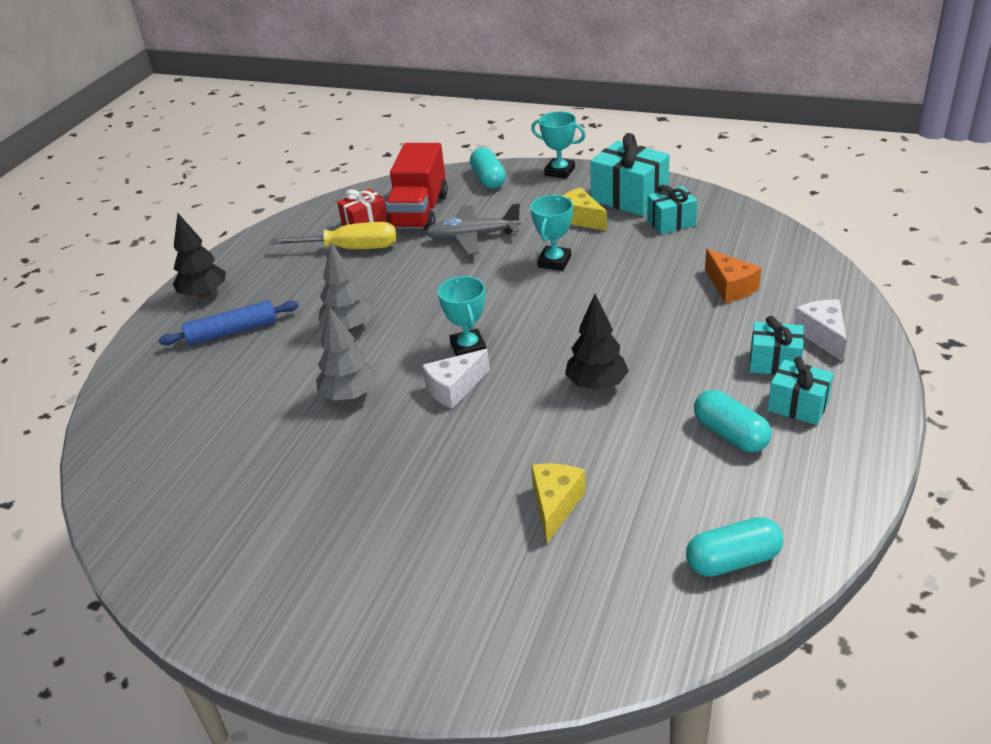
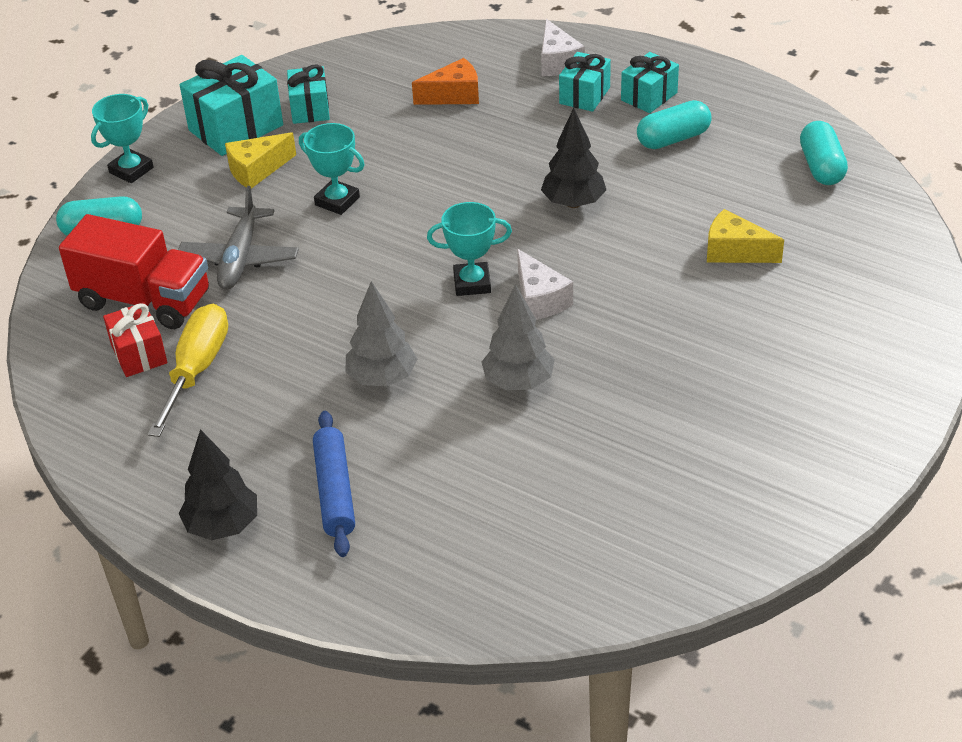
camera: 80 degrees left, 5 degrees up
(822, 336) = (557, 62): white cheese -> white cheese turned 105 degrees counterclockwise

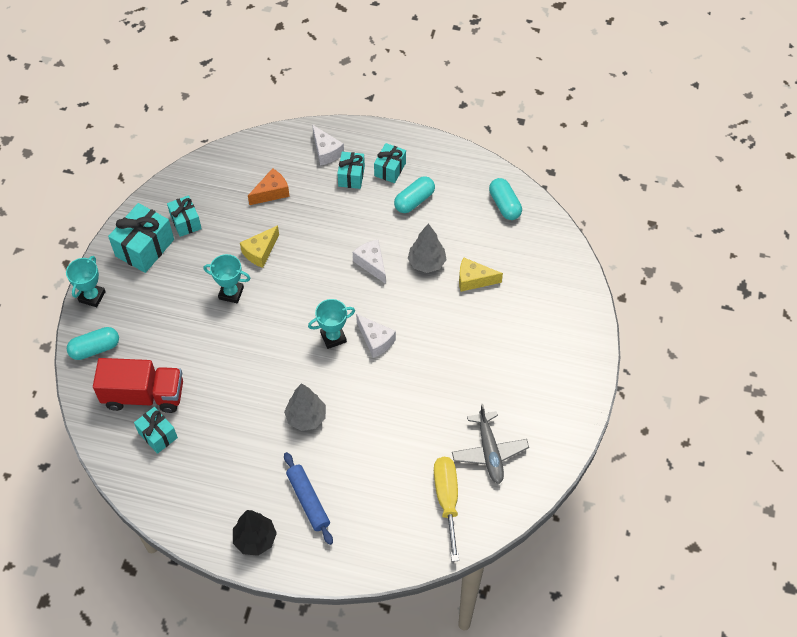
camera: 20 degrees left, 15 degrees up
(139, 354) = (157, 435): red gift -> turquoise gift
(197, 369) = (197, 438): yellow screwdriver -> yellow screwdriver (447, 500)
(240, 259) = (189, 350): grey plane -> grey plane (489, 452)
(257, 170) = (172, 279): yellow cheese -> yellow cheese (260, 252)
(518, 382) = (383, 402): grey tree -> grey tree (426, 263)
(573, 203) = (372, 263): black tree -> white cheese

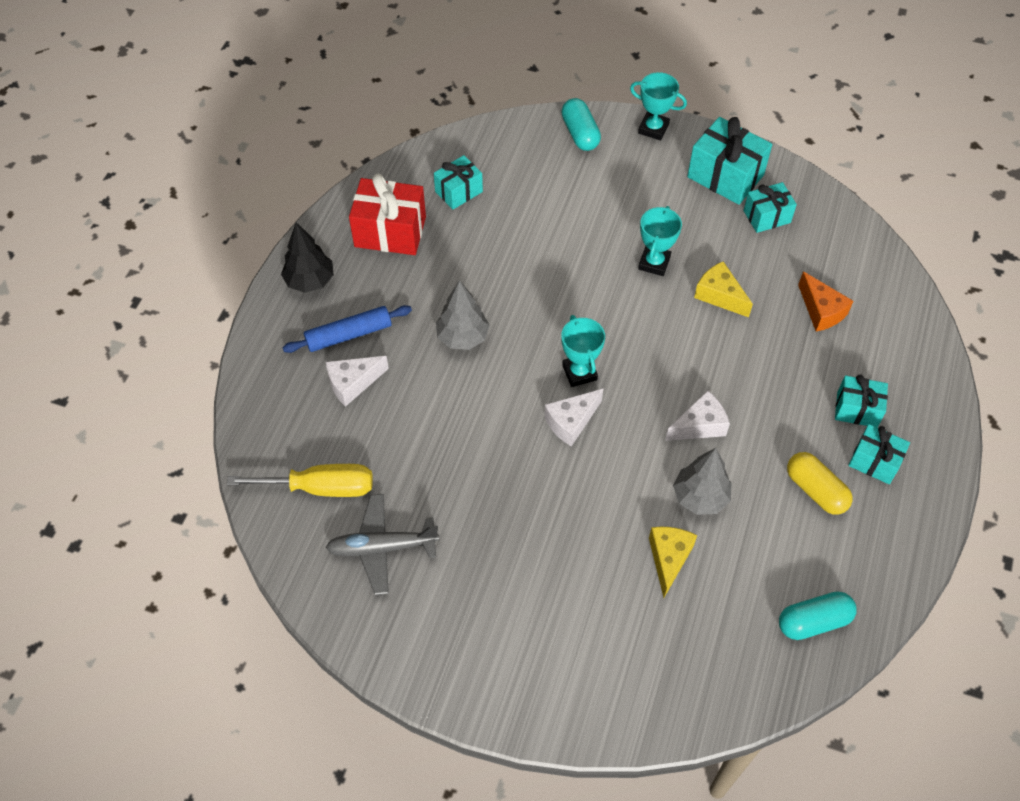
camera: 95 degrees right, 0 degrees up
(144, 395) = (513, 178): red truck -> none
(201, 483) = (390, 232): none -> red gift
(326, 152) = (901, 379): white cheese -> white cheese (353, 383)
(414, 201) = (815, 490): turquoise capsule -> yellow capsule

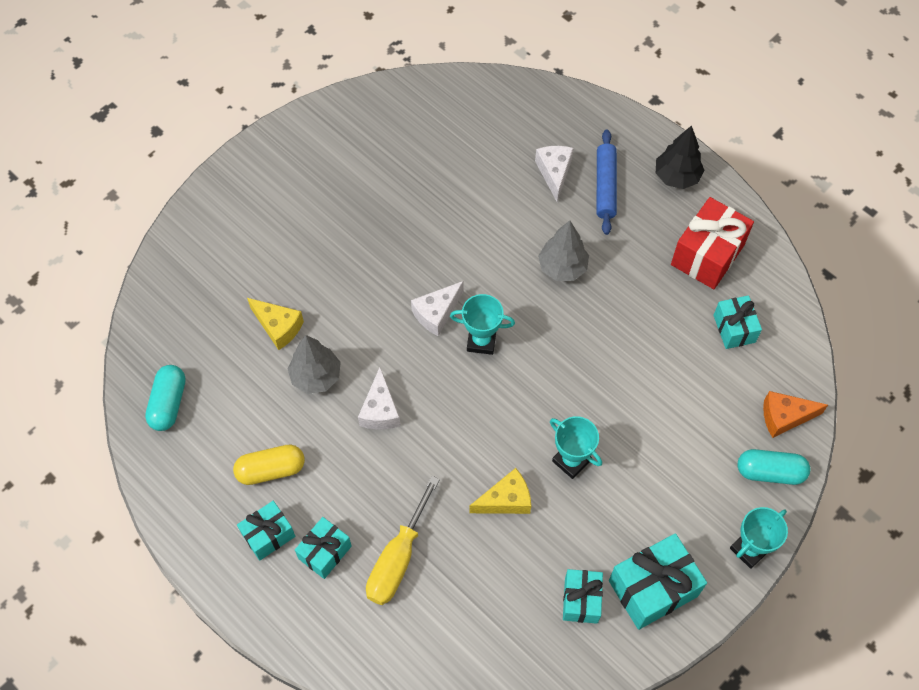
camera: 115 degrees right, 5 degrees up
(321, 487) = (469, 123): yellow screwdriver -> yellow screwdriver (398, 558)
(382, 548) = (398, 144): grey plane -> none
(571, 422) = (436, 313): white cheese -> white cheese turned 120 degrees counterclockwise
(821, 311) = (443, 585): orange cheese -> orange cheese (784, 417)

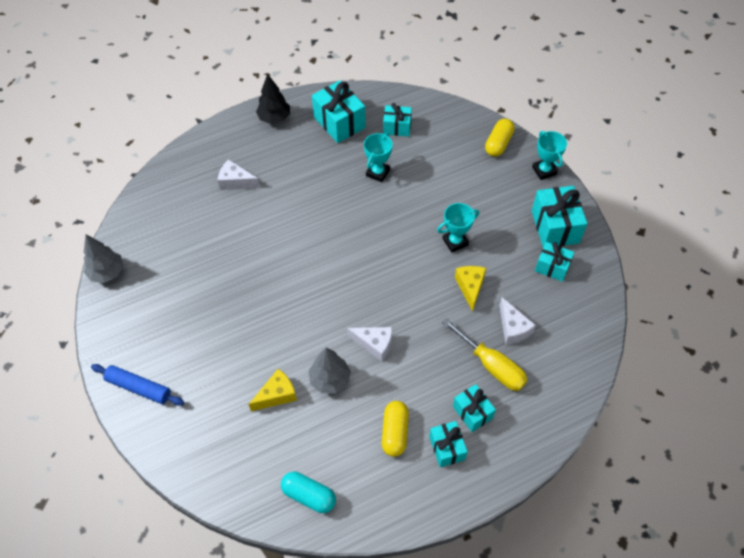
camera: 70 degrees left, 5 degrees down
(436, 313) = (313, 286): white cheese -> white cheese (513, 328)
(481, 341) = (347, 265): turquoise trophy -> turquoise trophy (378, 172)
(562, 267) = (311, 201): grey tree -> grey tree (107, 272)
(605, 186) = (261, 157): blue rolling pin -> blue rolling pin (139, 387)
(707, 255) = (339, 122): red gift -> turquoise gift
(770, 472) = (498, 144): turquoise capsule -> yellow capsule
(784, 417) = (465, 124): orange cheese -> none

